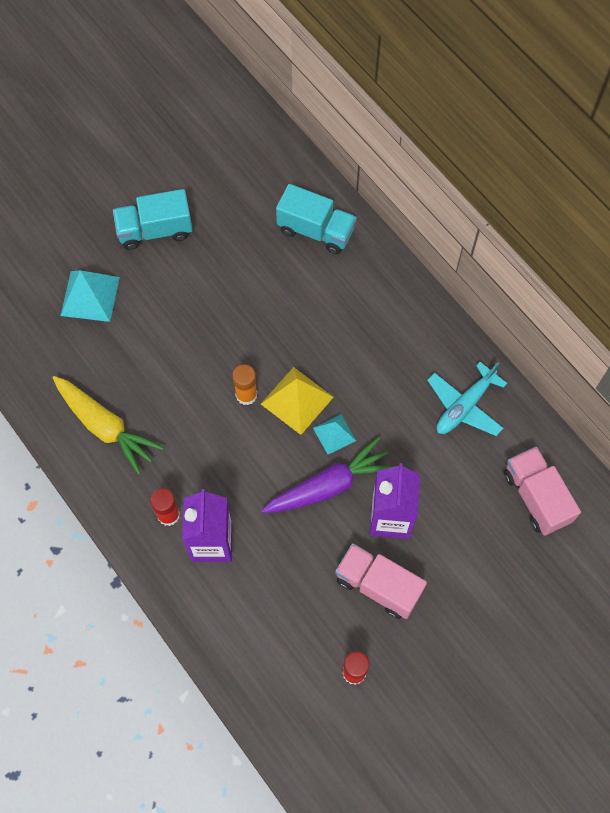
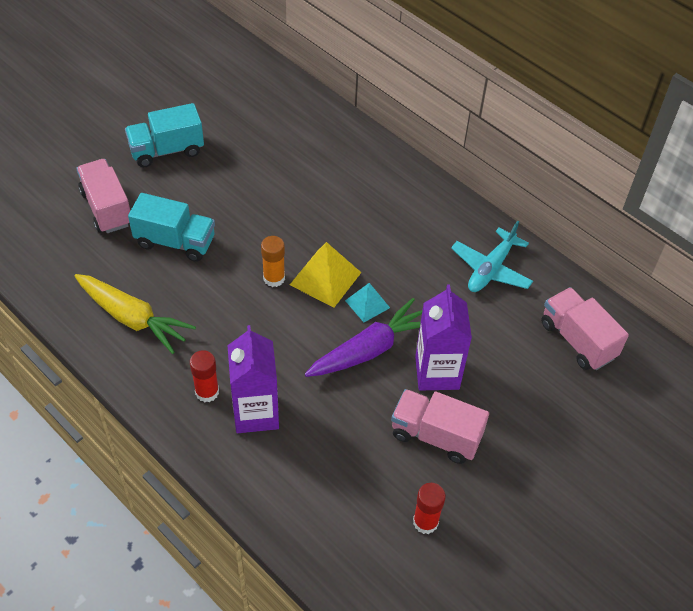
camera: 10 degrees left, 15 degrees down
(90, 296) = (107, 208): turquoise pyramid -> pink truck
(316, 230) = (322, 139): turquoise truck -> turquoise truck (175, 242)

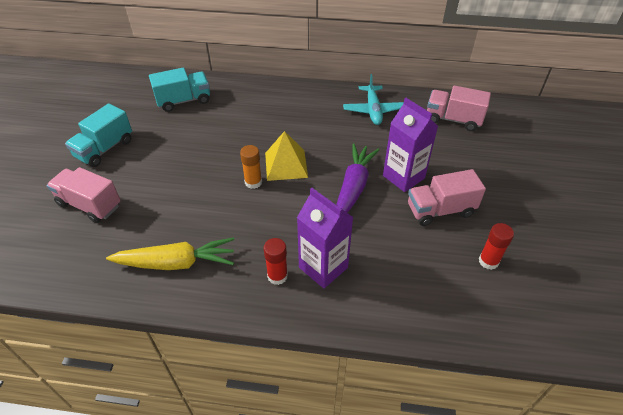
camera: 35 degrees left, 5 degrees down
(175, 242) = (163, 198): turquoise truck -> turquoise truck (184, 101)
(367, 304) = (325, 164): turquoise pyramid -> none

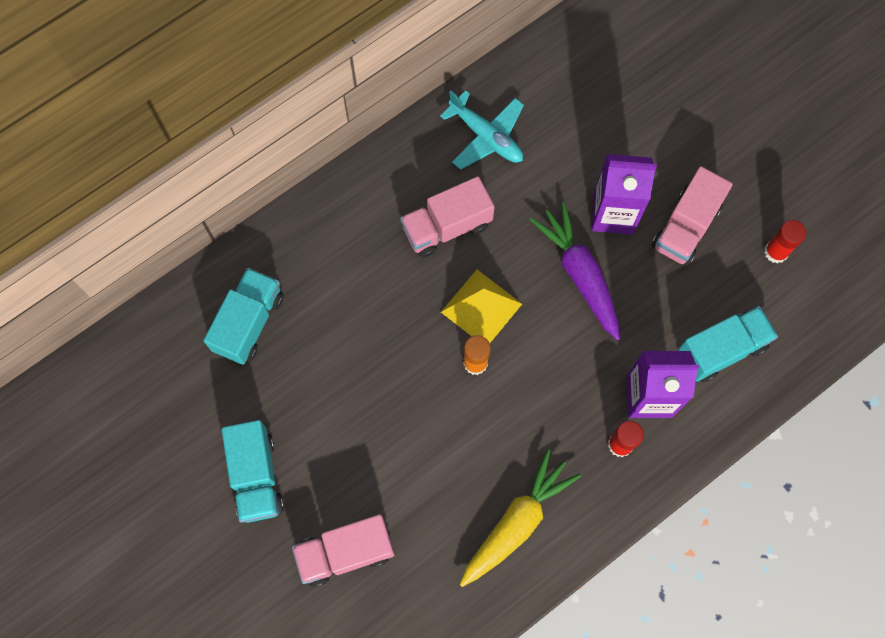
camera: 45 degrees left, 25 degrees up
(396, 281) = (721, 349): none -> turquoise truck
(453, 119) = (585, 74): pink truck -> pink truck (447, 227)

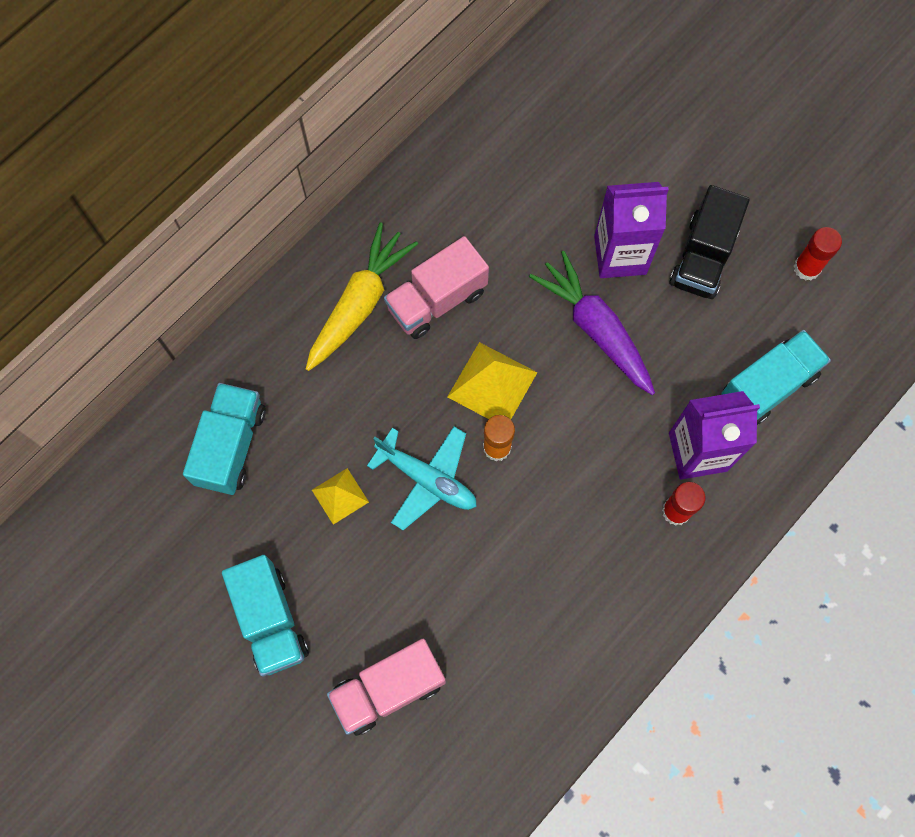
camera: 10 degrees left, 0 degrees up
(334, 381) = (340, 496): none -> yellow pyramid
(486, 136) = (462, 192): turquoise plane -> turquoise plane (427, 479)
(517, 522) = (577, 619): yellow carrot -> yellow carrot (360, 303)
(686, 227) = (703, 257): pink truck -> black truck

